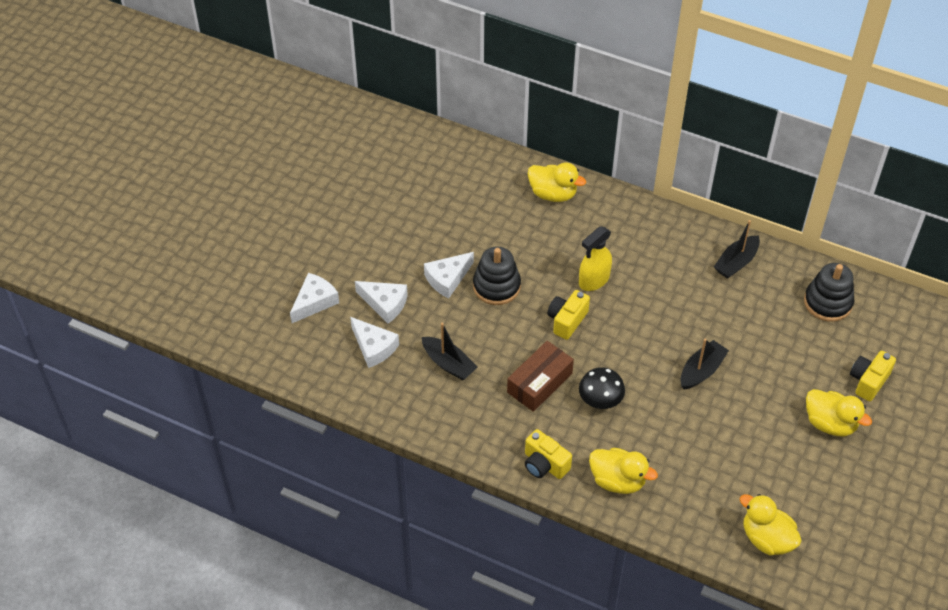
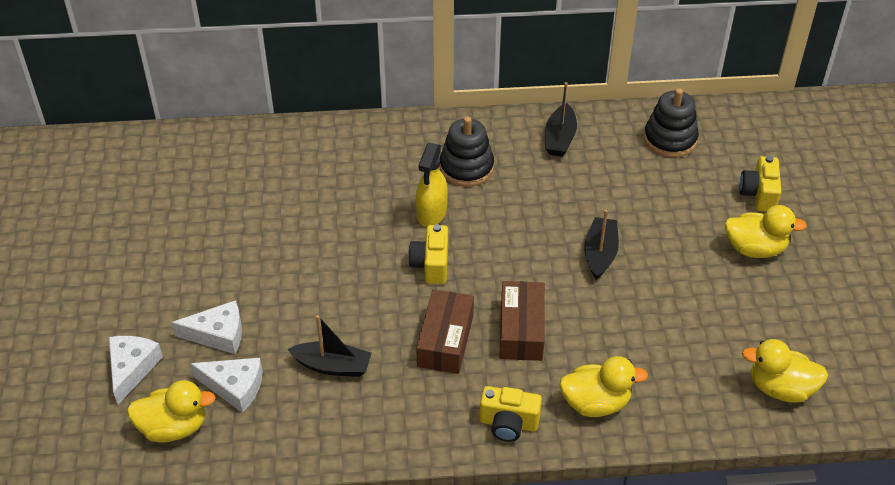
camera: 30 degrees left, 5 degrees down
(447, 279) = (273, 278): white cheese -> none
(496, 286) = (333, 262): black stacking toy -> black stacking toy (466, 167)
(553, 194) = (332, 147): yellow duck -> yellow duck (174, 427)
(600, 401) = (521, 330): black mushroom -> brown box

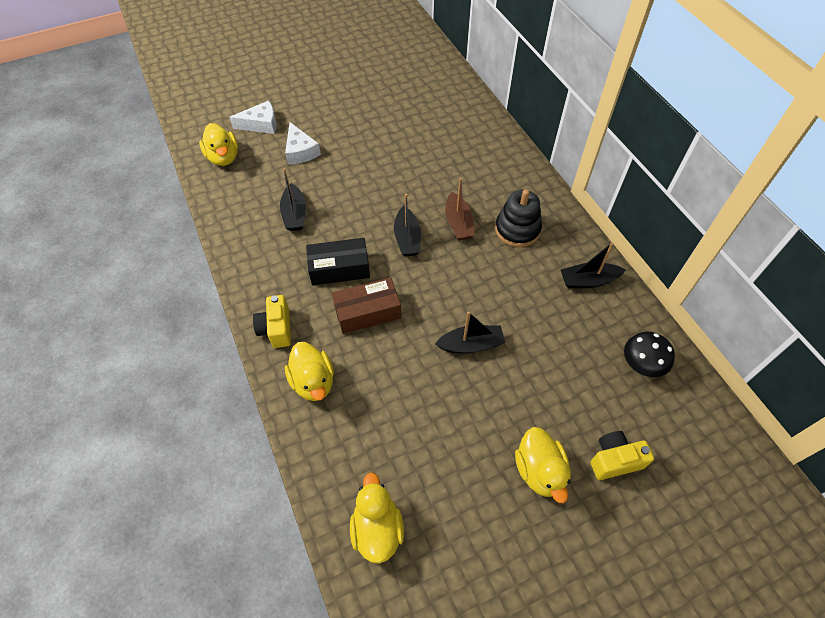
camera: 70 degrees right, 10 degrees up
(235, 387) = (262, 173): white cheese -> none
(431, 213) = (458, 223): yellow spray bottle -> brown boat
(431, 265) = (407, 238): yellow camera -> black boat
(445, 340) = (339, 268): brown box -> black box
(670, 139) = (641, 365): black stacking toy -> black mushroom

